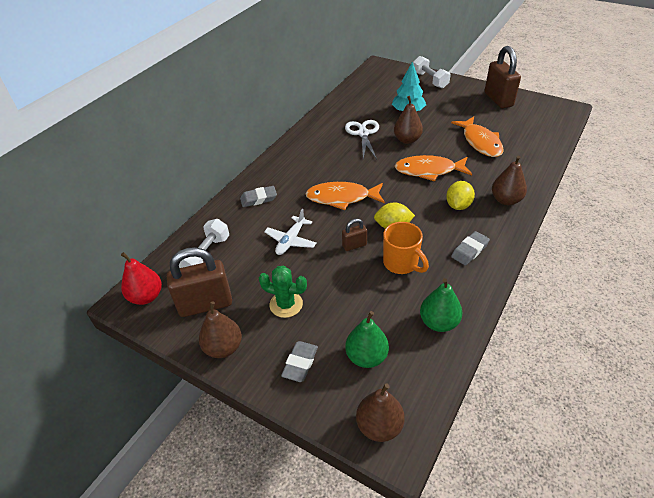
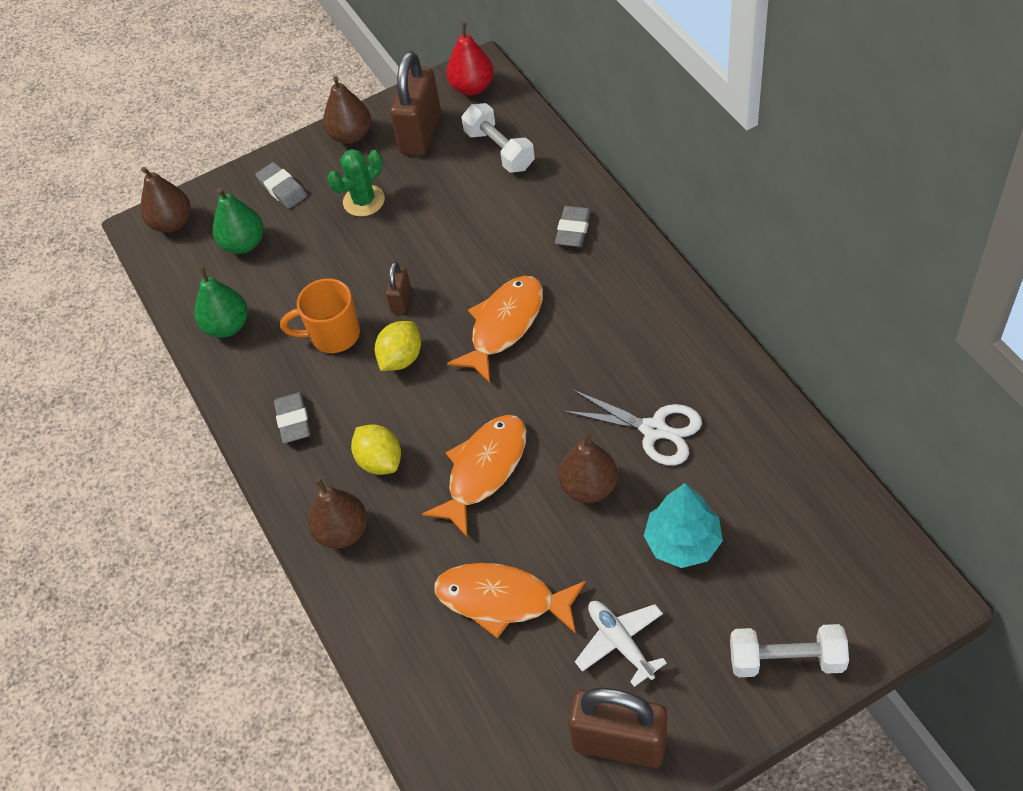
camera: 125 degrees right, 10 degrees up
(291, 240) = (461, 238): white plane -> white plane (620, 643)

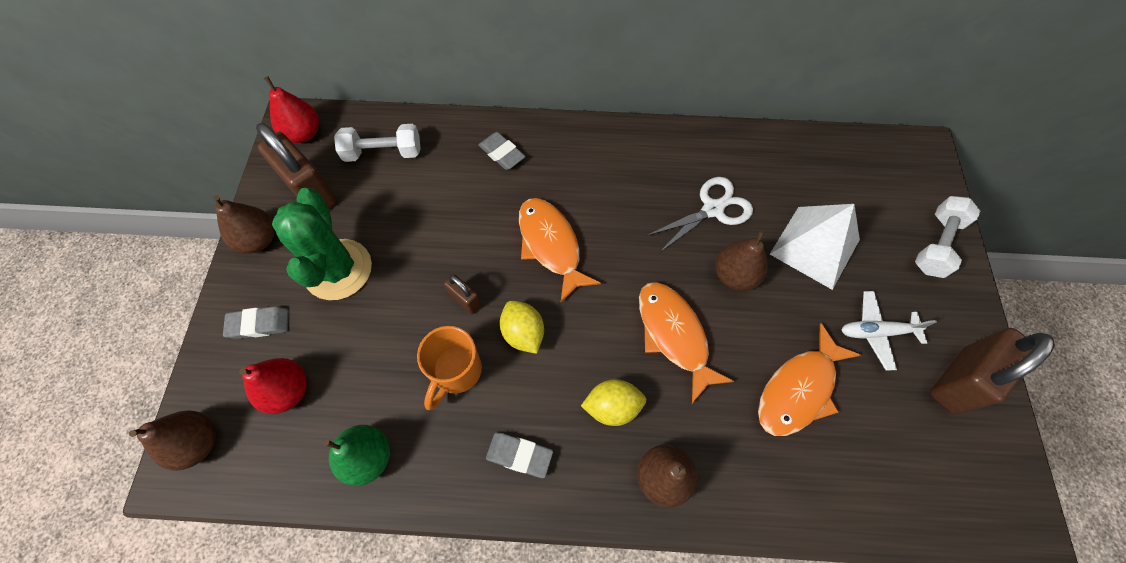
camera: 65 degrees left, 10 degrees up
(243, 244) = (288, 391): green pear -> red pear
(364, 201) = (338, 269): green cactus -> green cactus, size x1.62
(683, 542) = (814, 247): turquoise tree -> white pyramid

